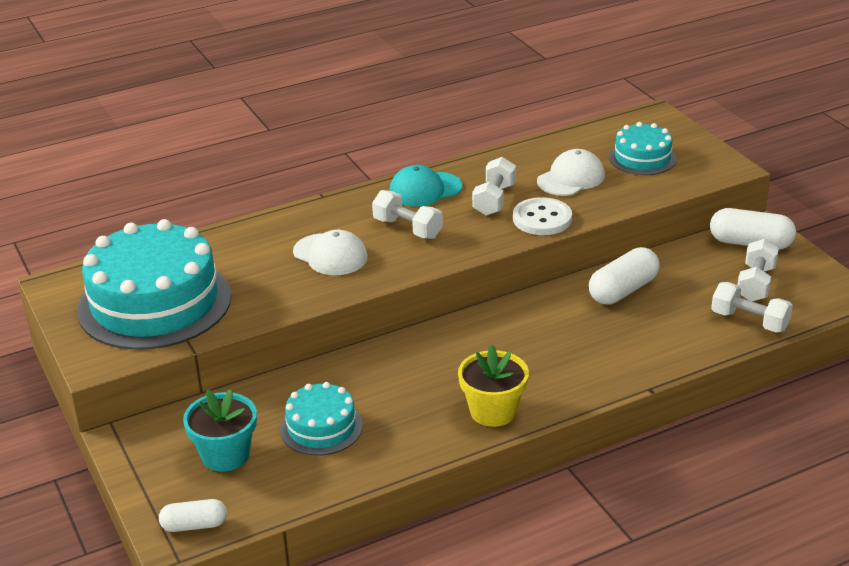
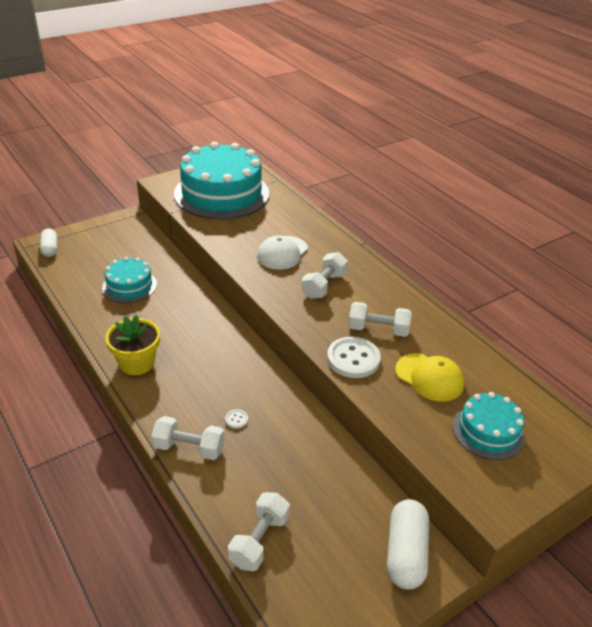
camera: 80 degrees right, 5 degrees up
(225, 455) = (109, 253): turquoise flower pot -> none
(425, 189) = (384, 291): turquoise cap -> none
(571, 178) = (429, 377): white cap -> yellow cap
(592, 332) = (236, 419): none -> white button
(623, 290) = (302, 441): white capsule -> none
(756, 284) = (327, 552): white dumbbell -> white dumbbell (189, 448)

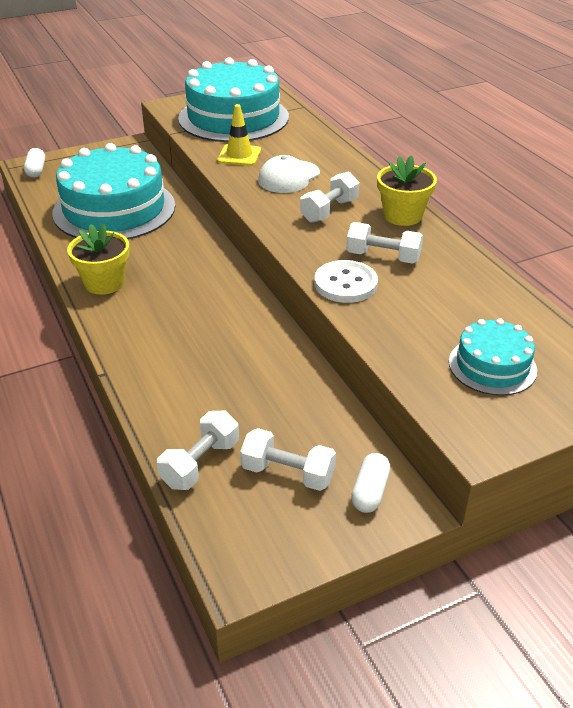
camera: 10 degrees right, 0 degrees up
(129, 286) = (114, 209): turquoise cake -> turquoise cake, size x1.98
(189, 448) = (142, 368): white dumbbell -> white dumbbell (288, 473)
(235, 233) = (239, 155): none -> yellow traffic cone
(236, 419) = (203, 344): white button -> none
(385, 287) = (402, 215): none -> yellow flower pot
(406, 553) = (370, 492): white capsule -> white capsule, size x0.63
(429, 377) = (433, 307): yellow cap -> none

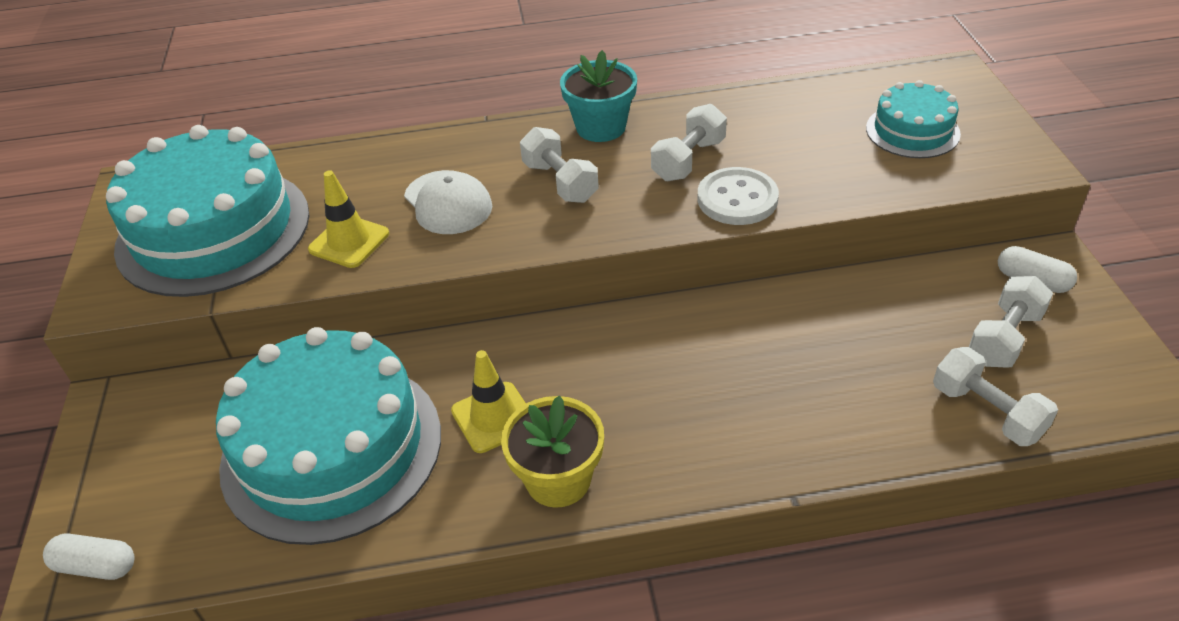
camera: 70 degrees left, 5 degrees up
(146, 253) = (493, 417): none -> yellow traffic cone
(402, 215) = (601, 127): yellow flower pot -> turquoise flower pot

